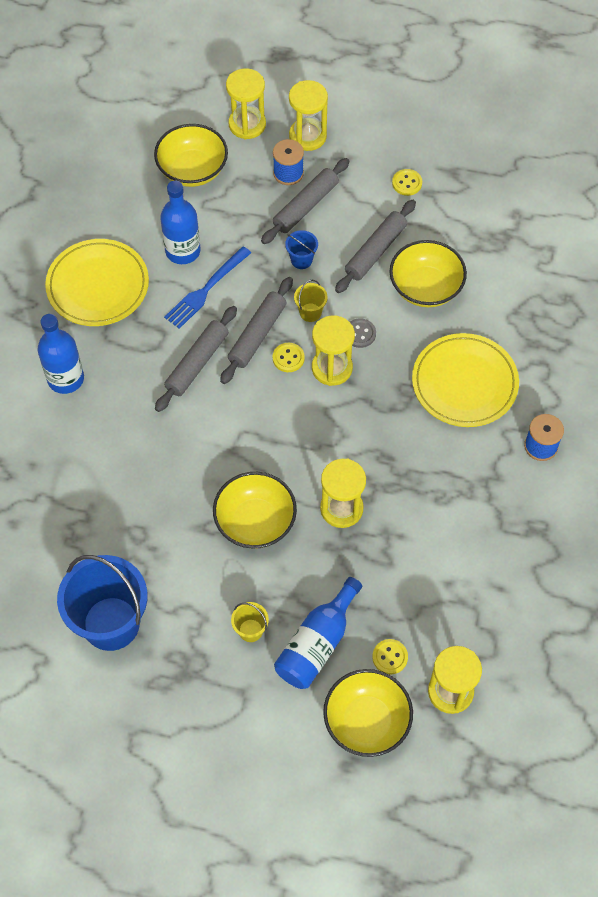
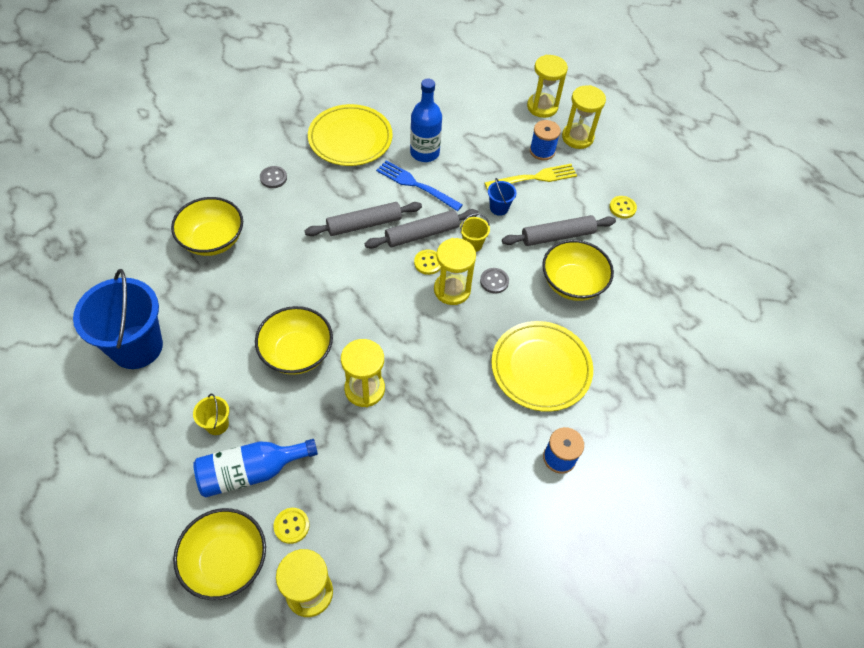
camera: 35 degrees right, 5 degrees down
(66, 379) = (273, 178): blue bottle -> grey button
(192, 170) = (479, 111): yellow bowl -> yellow bowl (212, 240)
(206, 290) = (415, 185): blue fork -> blue fork turned 45 degrees clockwise
(306, 206) = (534, 178): grey rolling pin -> yellow fork

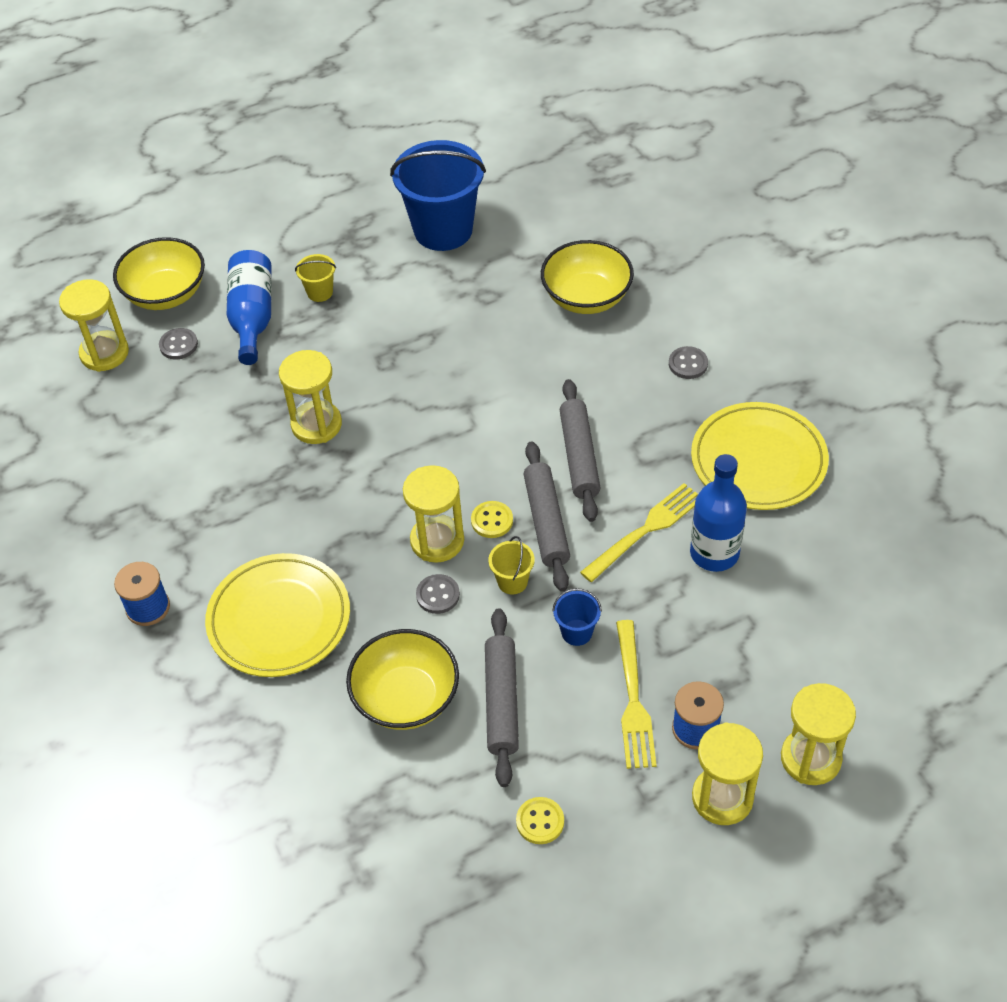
camera: 110 degrees right, 5 degrees down
(291, 526) = (178, 345): yellow button -> grey button
(297, 353) = (389, 366): yellow bowl -> none
(415, 185) = (646, 530): blue fork -> yellow fork

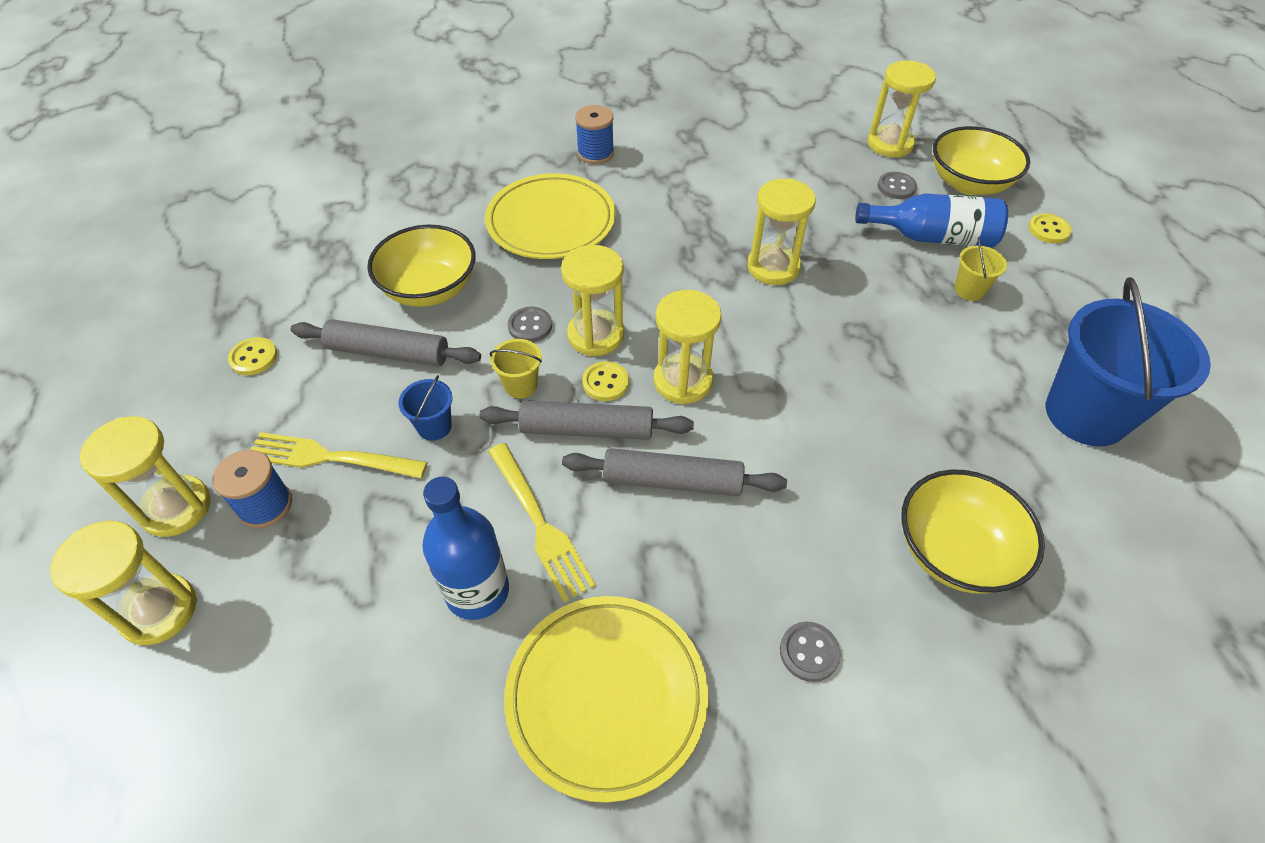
camera: 100 degrees right, 0 degrees up
(229, 242) = (1048, 230): none -> yellow button
(475, 467) = (683, 381): none -> yellow hourglass

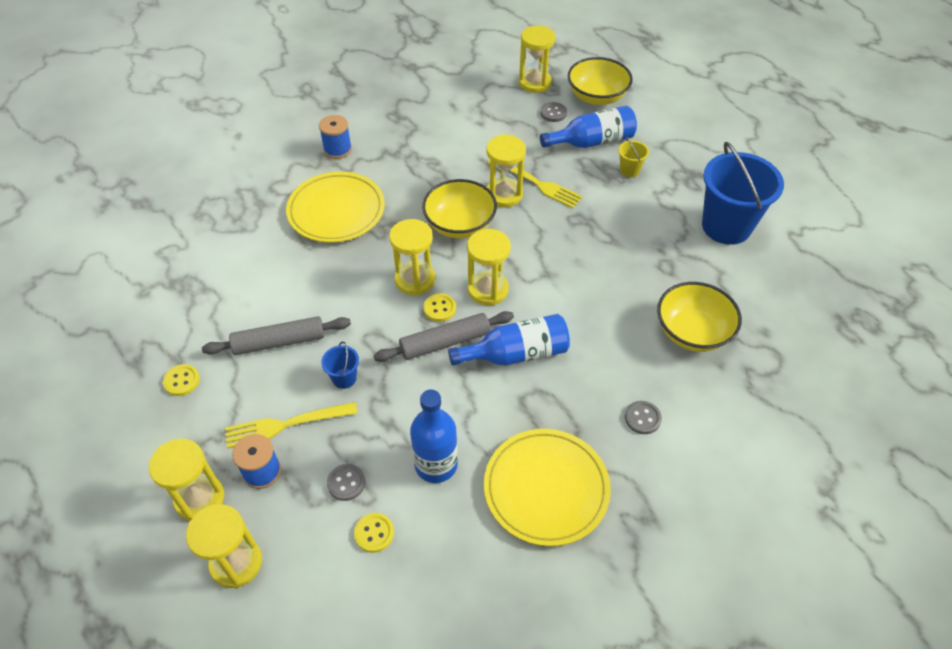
camera: 25 degrees left, 0 degrees up
(430, 289) = (279, 288): yellow bowl -> yellow bowl (460, 224)
(521, 385) = (385, 330): yellow bucket -> none
(530, 326) = (367, 289): grey button -> grey button (346, 483)
(540, 524) = (450, 411): yellow fork -> yellow fork (537, 183)
(672, 481) = (516, 354): grey rolling pin -> blue bottle
(1048, 230) = (657, 115): yellow button -> yellow button (374, 533)

